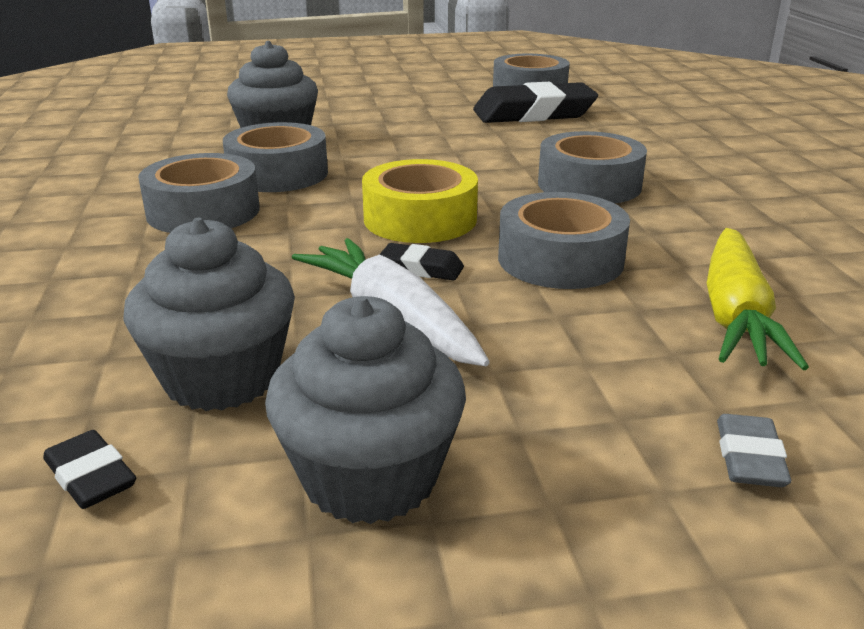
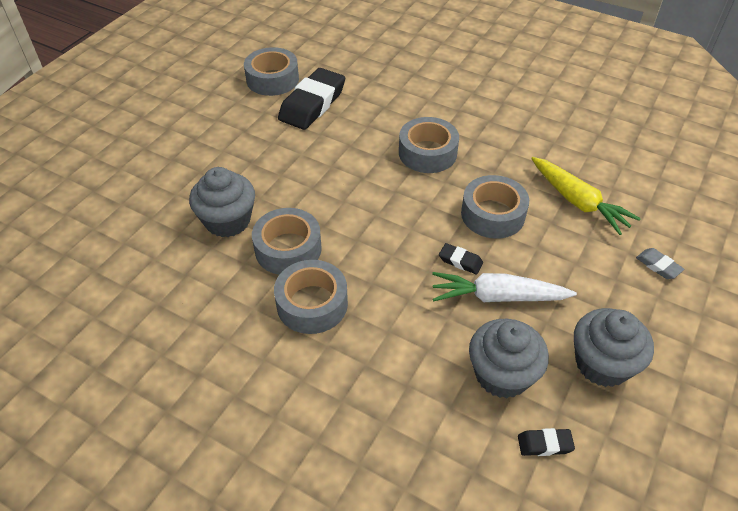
camera: 50 degrees left, 20 degrees up
(420, 219) = (407, 230): yellow tape -> none
(421, 268) = (460, 261): black eraser -> black eraser turned 60 degrees clockwise

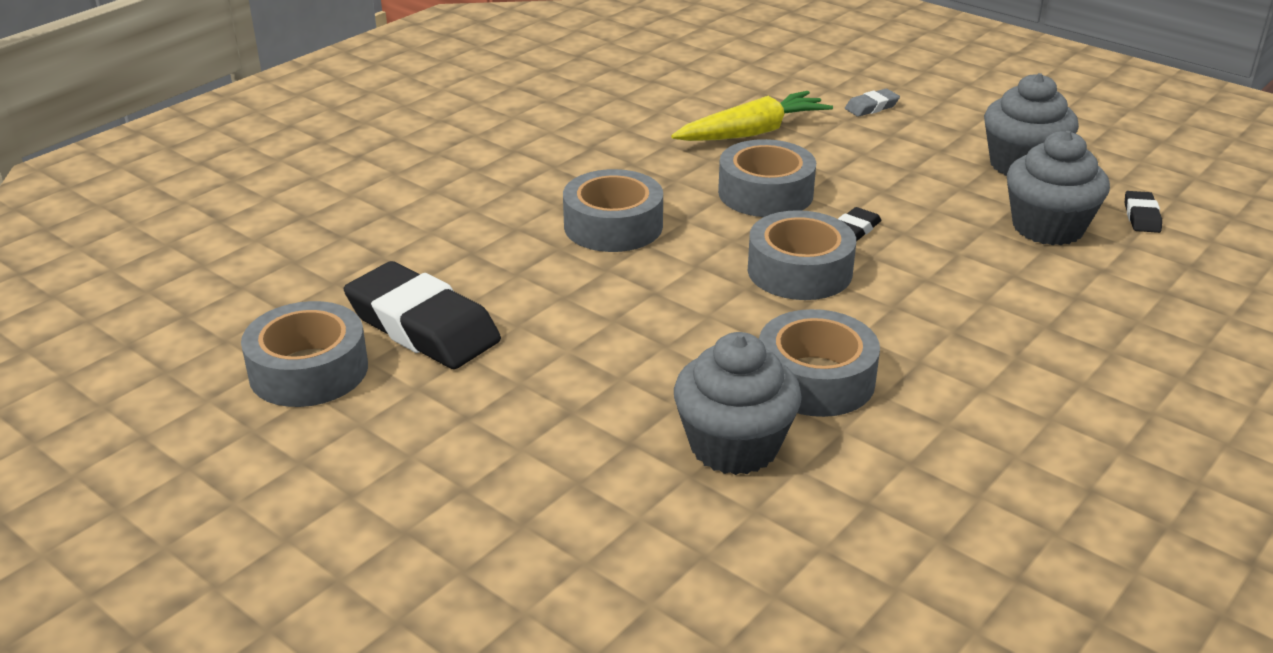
camera: 80 degrees left, 15 degrees down
(312, 304) = (937, 363): grey tape -> grey tape (799, 271)
(497, 297) = (921, 212): white carrot -> none

